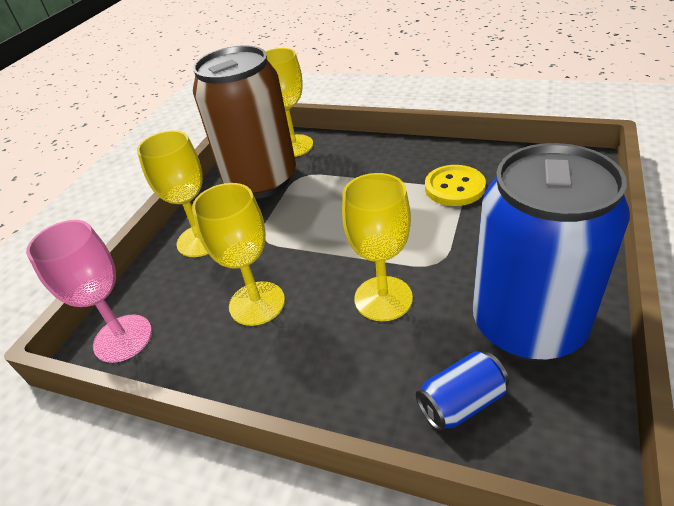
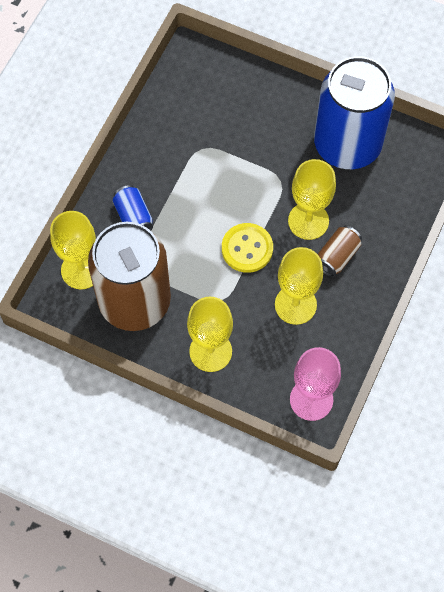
camera: 90 degrees left, 25 degrees up
(333, 338) = (337, 256): none -> brown can
(454, 187) = (196, 148): yellow button -> yellow button (247, 249)
(461, 402) = (395, 194): blue can -> blue can (133, 217)

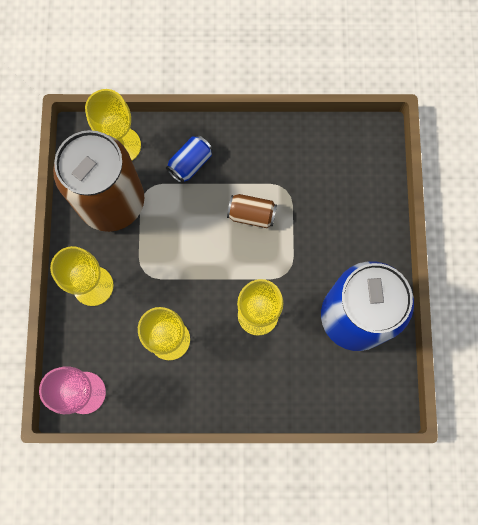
camera: 65 degrees right, 10 degrees up
(247, 249) = (205, 273): yellow button -> none
(337, 256) = (234, 356): brown can -> brown can (251, 214)

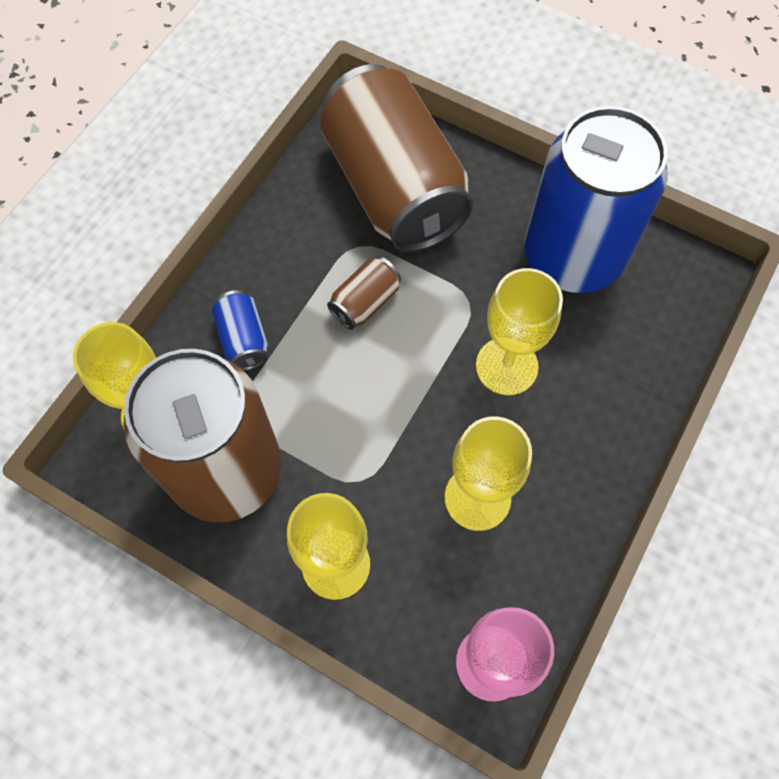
camera: 60 degrees left, 10 degrees down
(338, 187) = (394, 188): none -> brown can

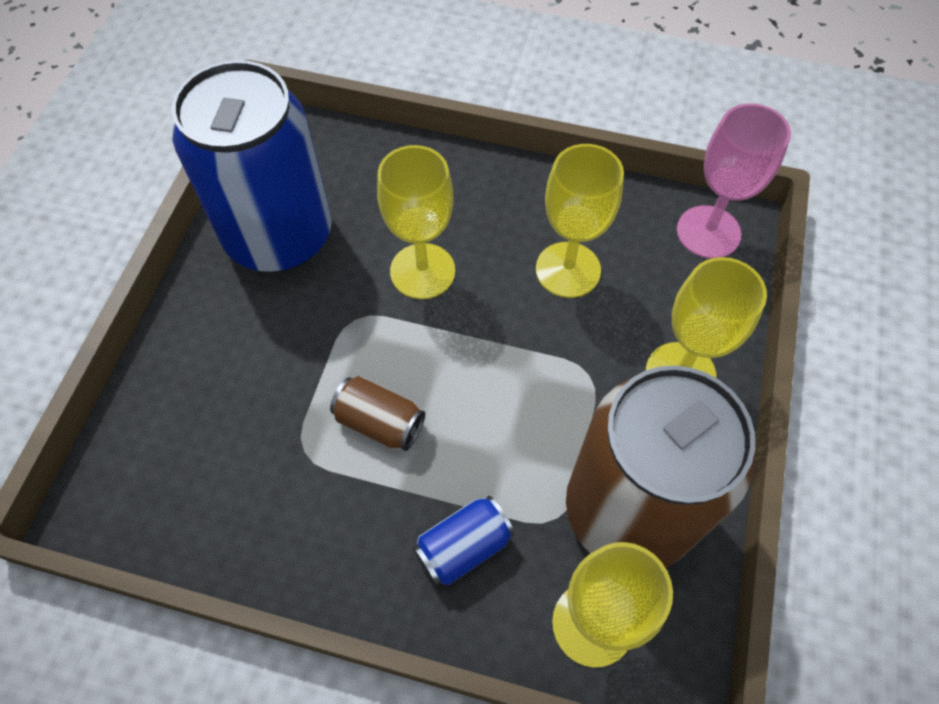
camera: 105 degrees left, 5 degrees down
(394, 188) = (212, 431): brown can -> none

